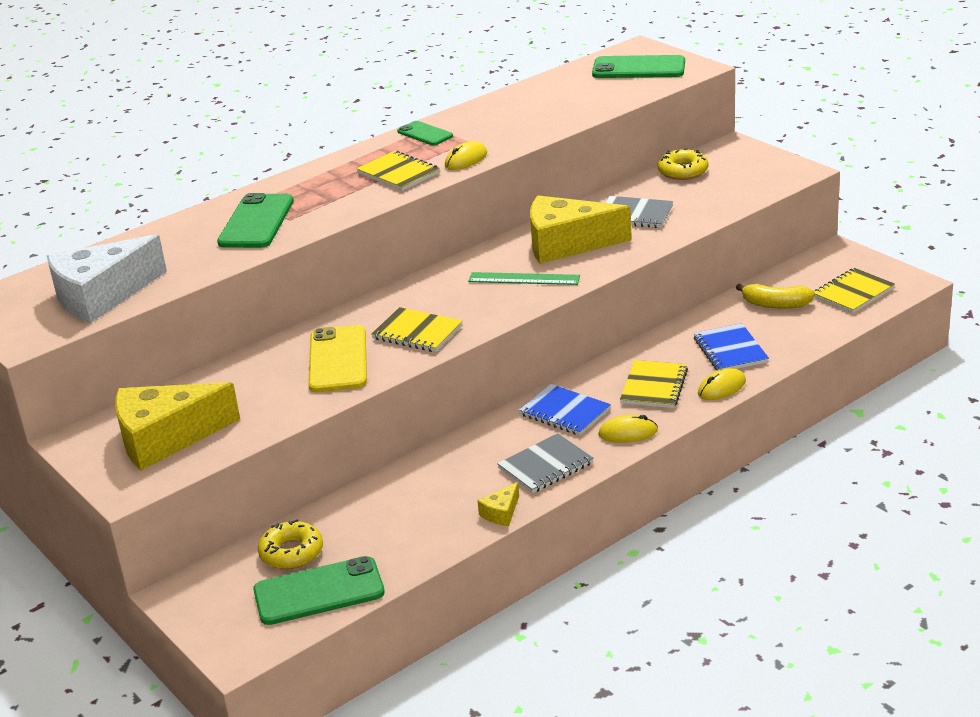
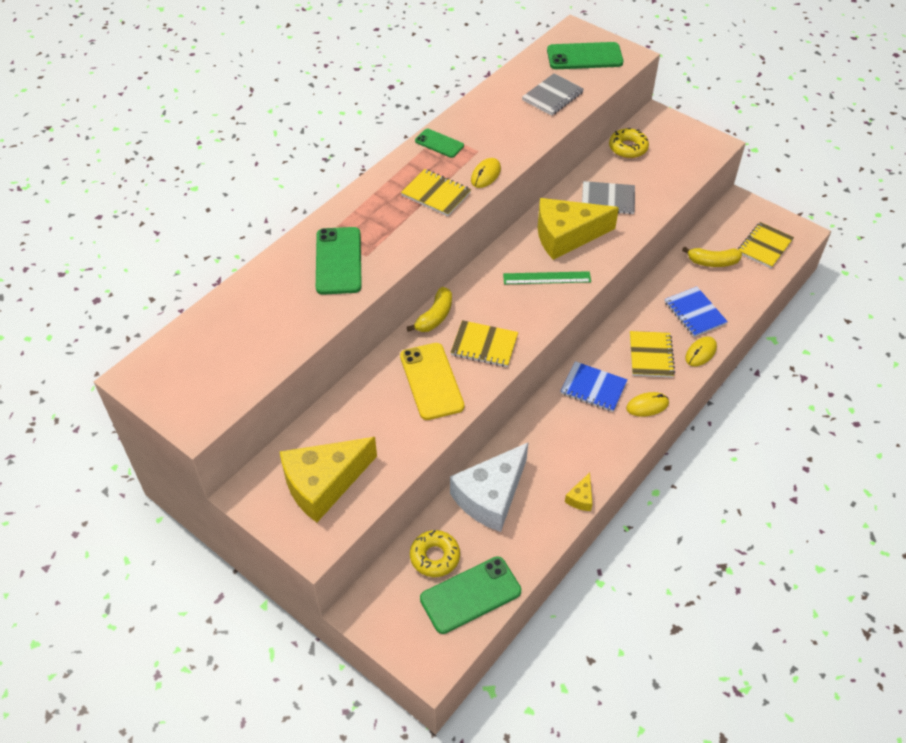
camera: 15 degrees left, 20 degrees up
(101, 296) = (240, 362): white cheese -> white cheese (491, 496)
(370, 305) = (435, 316): none -> yellow banana
(545, 466) = (597, 446): grey notebook -> grey notebook (552, 96)

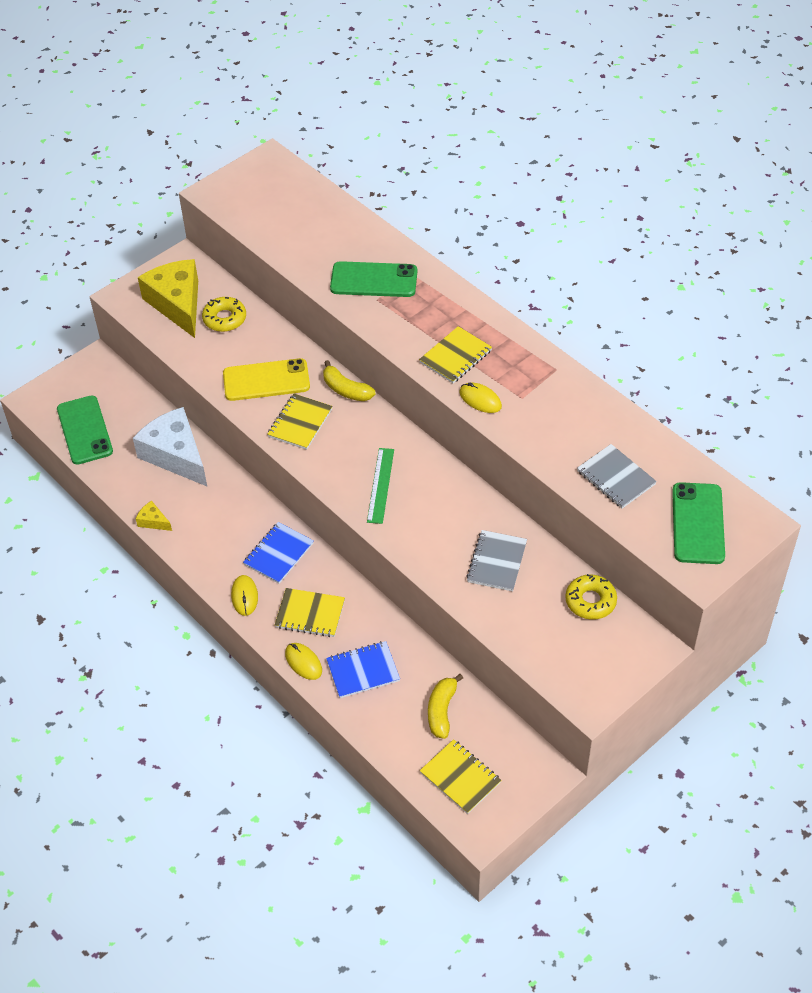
camera: 100 degrees right, 0 degrees up
(435, 557) = (128, 410): yellow donut -> yellow donut (224, 319)
(439, 143) = (538, 366): green phone -> none
(566, 236) = (441, 512): yellow cheese -> none

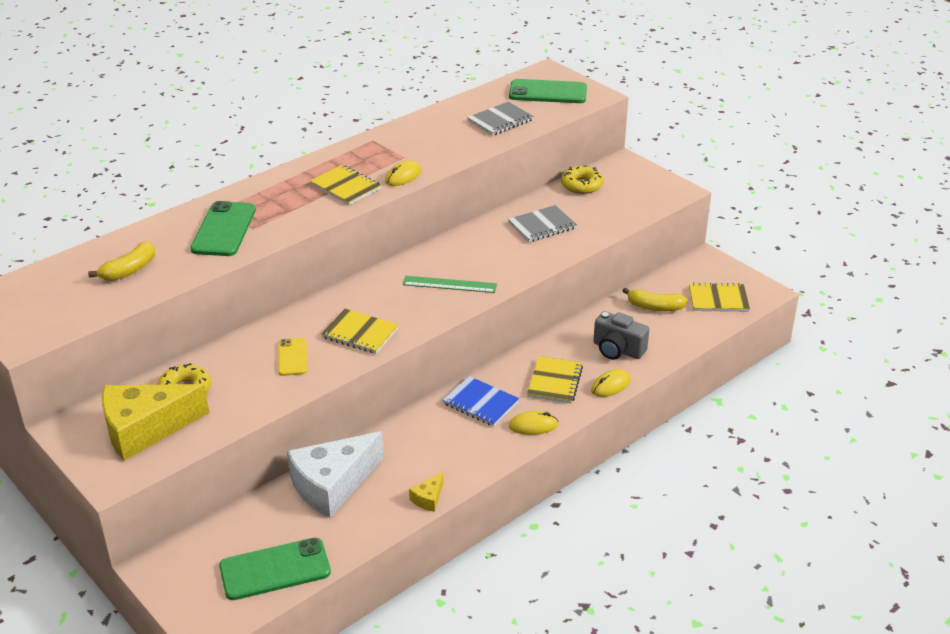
camera: 90 degrees left, 15 degrees down
(266, 380) = (292, 357): yellow phone -> yellow phone, size x0.59
(346, 390) = (319, 304): yellow banana -> yellow banana (129, 270)
(363, 671) = (617, 350): blue notebook -> grey camera
(460, 778) = (718, 299): yellow notebook -> yellow notebook turned 45 degrees clockwise
(497, 562) = (542, 226): grey notebook -> grey notebook turned 45 degrees counterclockwise

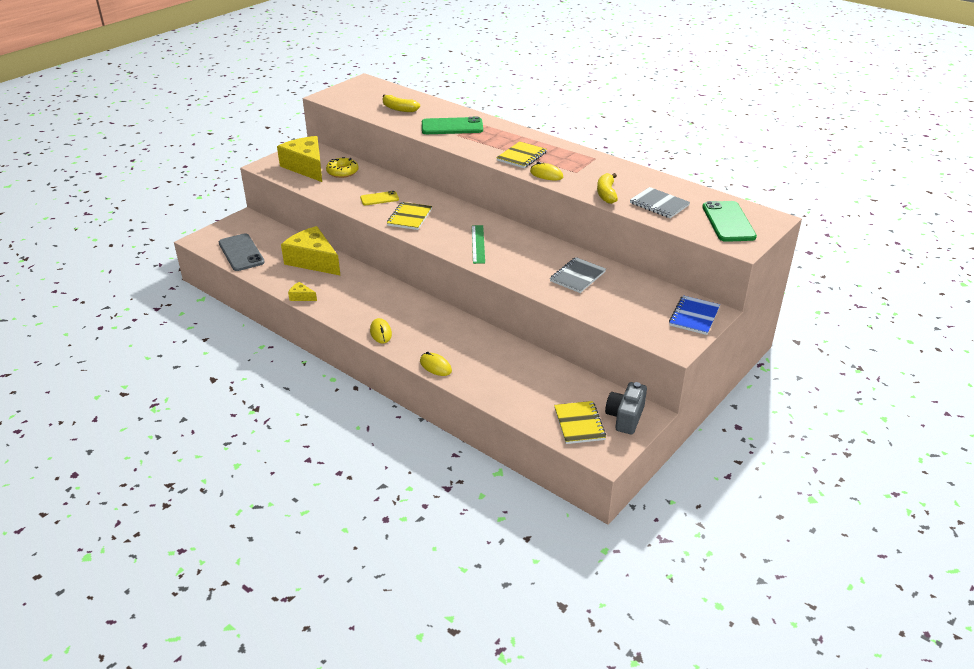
camera: 80 degrees right, 0 degrees up
(275, 569) = (241, 253): green phone -> grey phone
(332, 485) = (313, 261): white cheese -> yellow cheese
(481, 403) = (402, 307): blue notebook -> blue notebook (694, 317)
(542, 226) = (577, 277): grey notebook -> grey notebook turned 75 degrees clockwise
(554, 382) = (434, 338): yellow notebook -> none
(581, 185) = (655, 292): yellow donut -> none
(617, 350) = (484, 367): grey camera -> grey camera (625, 417)
(655, 307) = (552, 385): yellow banana -> yellow banana (606, 194)

